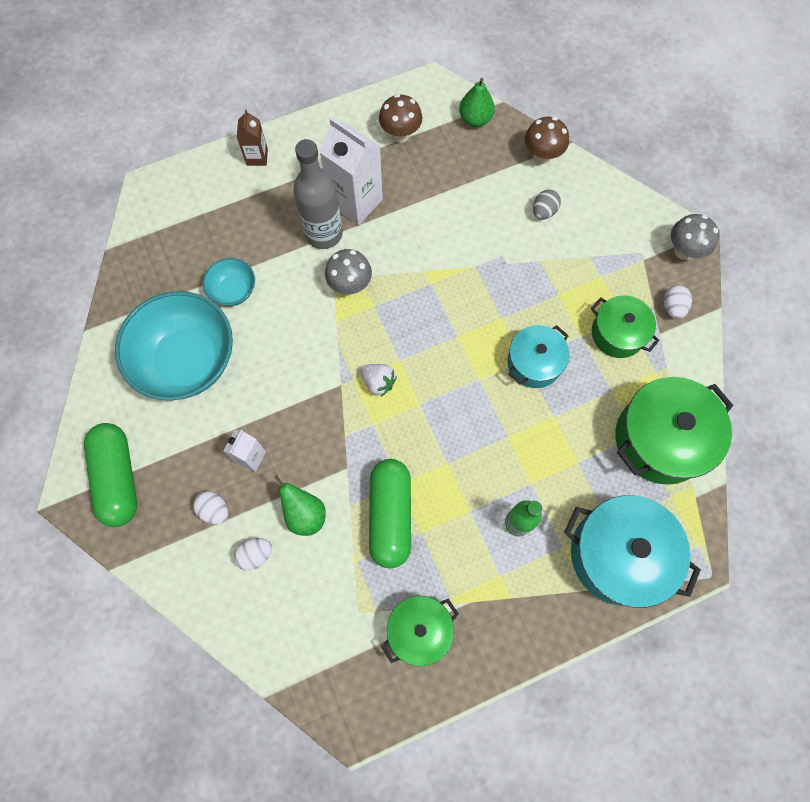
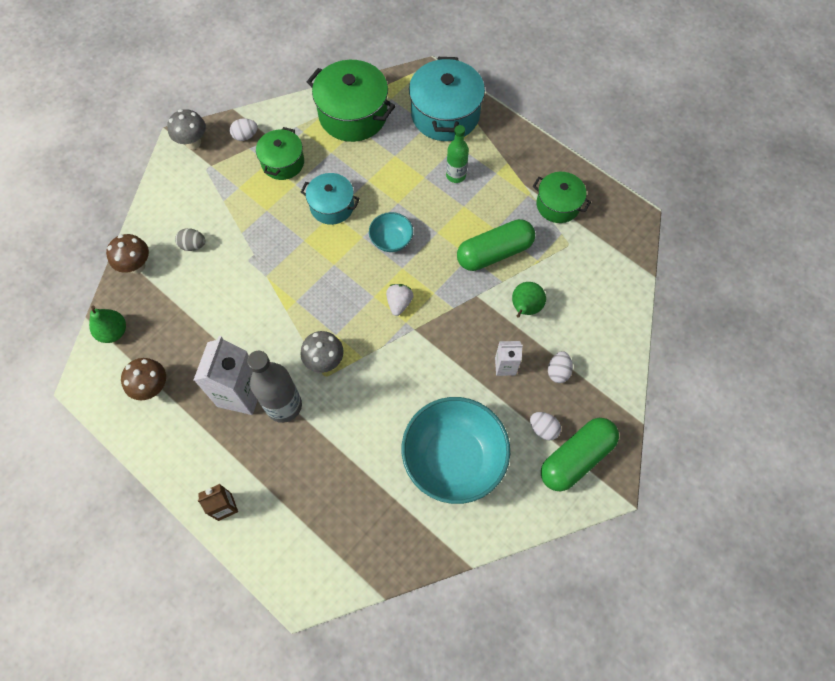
camera: 115 degrees left, 5 degrees down
(233, 290) = (372, 454): turquoise bowl -> turquoise bowl (391, 240)
(255, 555) = (572, 327): white egg -> white egg (543, 429)

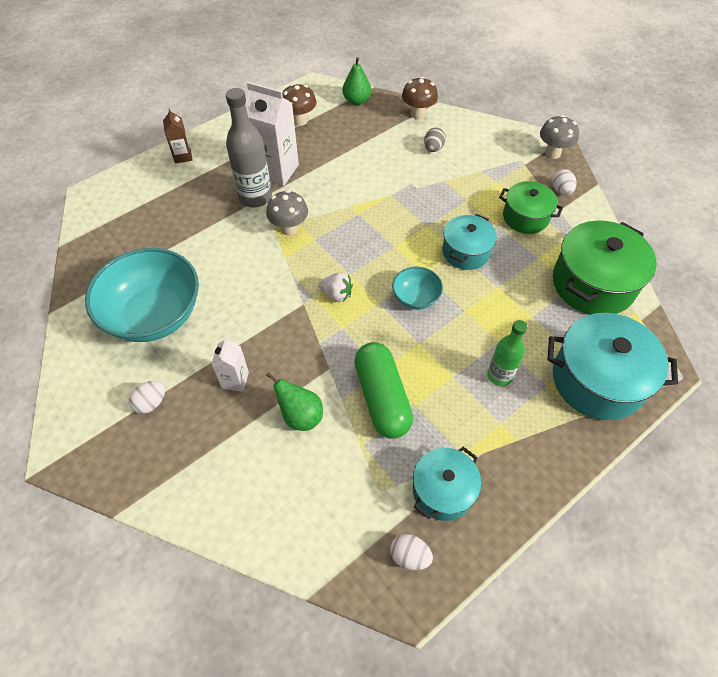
camera: 100 degrees right, 10 degrees down
(558, 205) = (443, 490): green pot -> turquoise pot
(558, 371) = (211, 434): white egg -> white egg (409, 556)
(576, 458) = (106, 429): green capsule -> none

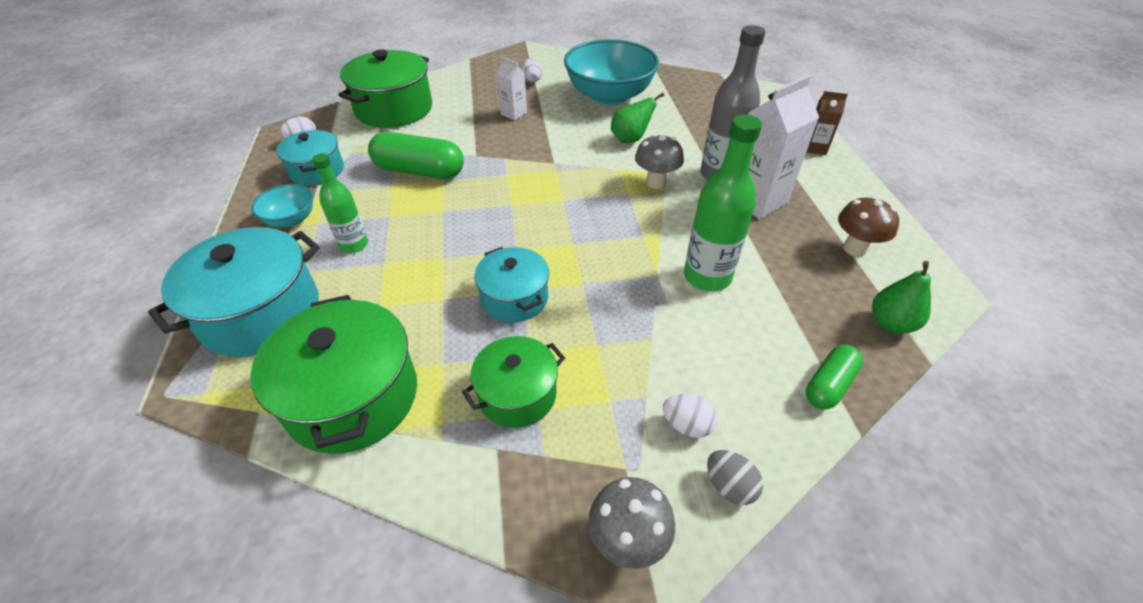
camera: 120 degrees right, 10 degrees down
(290, 510) = (394, 109): none -> green pot
(300, 416) = (452, 131): green pear -> green pear (630, 139)
(337, 294) = (545, 184): white strawberry -> none
(375, 173) = (707, 277): none -> green bottle
(415, 298) = (492, 230): turquoise bowl -> turquoise bowl (291, 219)
(418, 114) = (829, 385): brown mushroom -> green capsule
(433, 148) = (729, 362): grey egg -> grey egg (729, 486)
(561, 191) = (531, 483): white egg -> white egg (687, 425)

